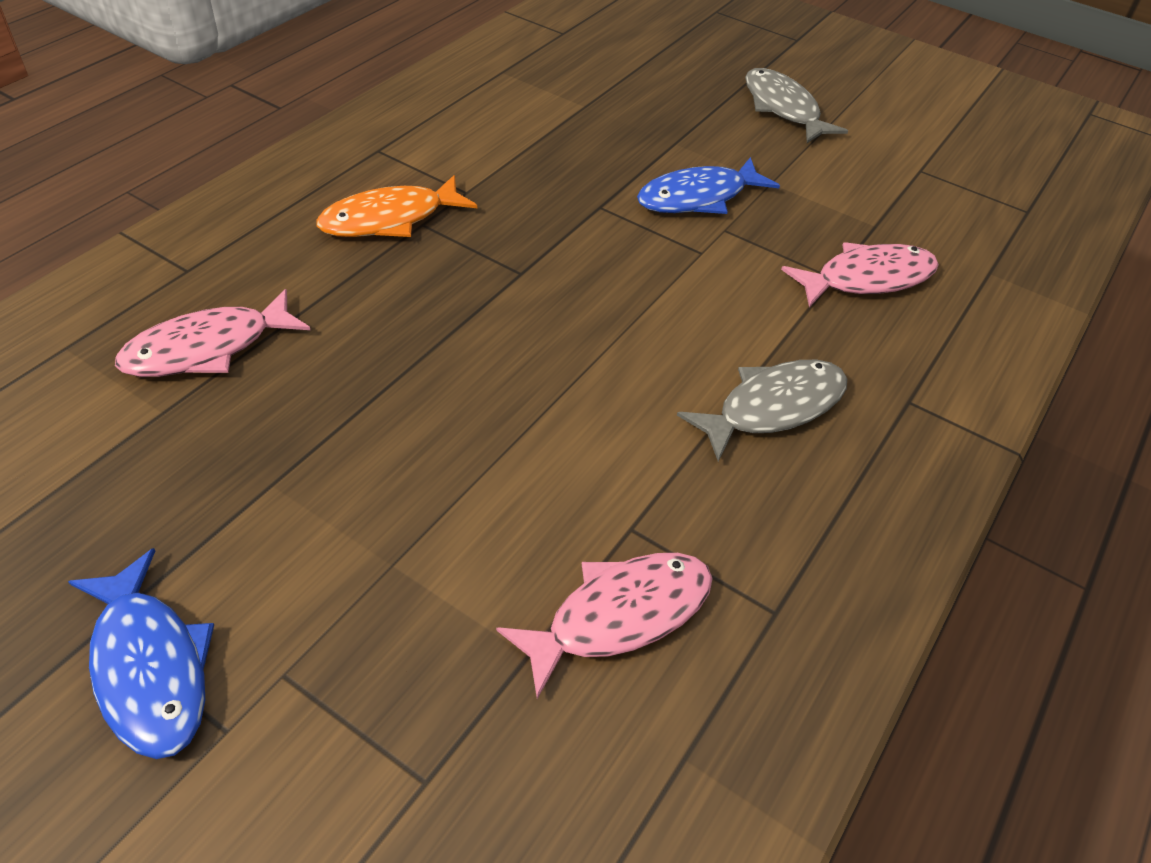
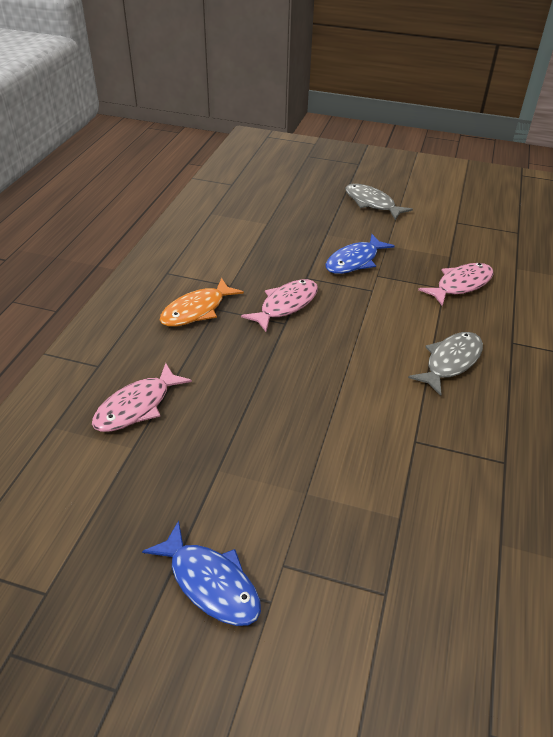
camera: 15 degrees left, 5 degrees down
(619, 616) = (433, 485): pink fish -> pink fish (286, 305)

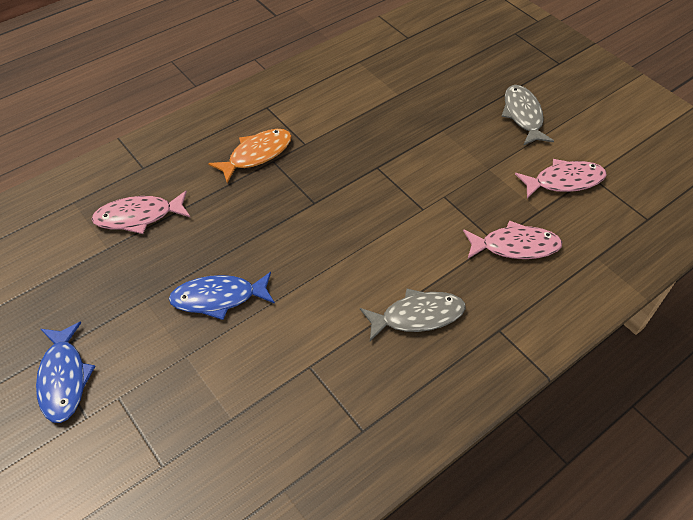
camera: 35 degrees right, 10 degrees up
(197, 310) = (256, 155): orange fish -> orange fish turned 150 degrees clockwise
(286, 305) = (331, 186): pink fish -> pink fish (564, 181)
(354, 261) = (438, 171): blue fish -> blue fish (218, 298)

